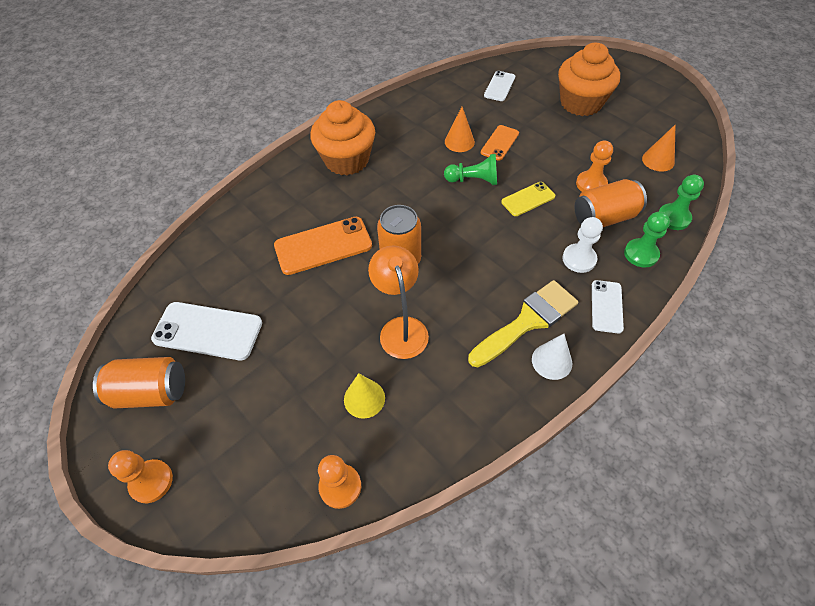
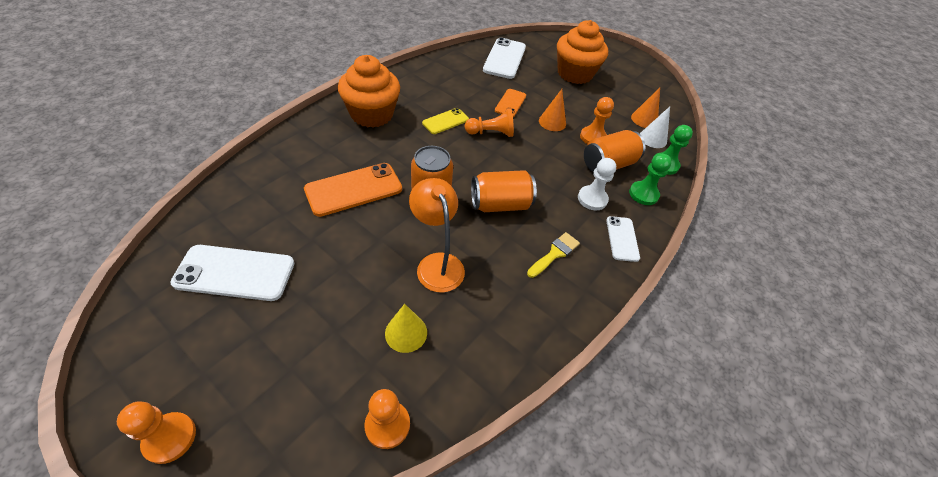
camera: 15 degrees left, 5 degrees down
(151, 392) = (170, 339): orange can -> orange can (500, 204)
(459, 141) = (475, 101): orange cone -> orange cone (552, 122)
(473, 180) = (491, 133): green pawn -> orange pawn
(499, 86) = (504, 59): white phone -> white phone, size x1.70
(527, 321) = (554, 254): yellow brush -> yellow brush, size x0.57
(528, 199) = (541, 149): yellow phone -> yellow phone (445, 121)
(551, 361) = (581, 288): white cone -> white cone (653, 138)

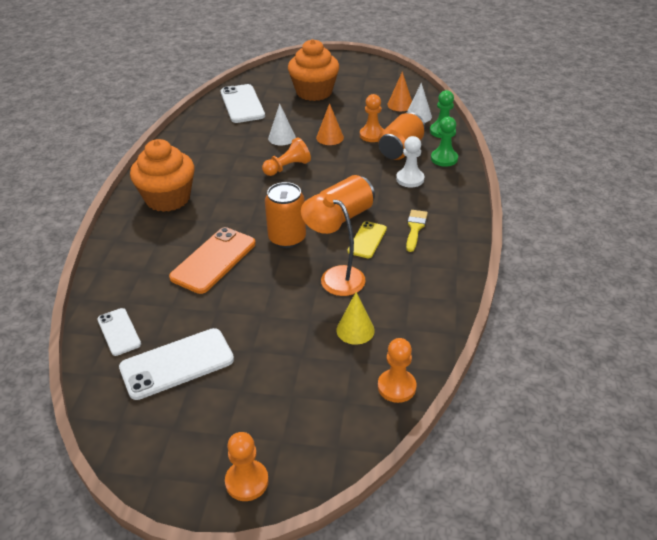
camera: 25 degrees left, 10 degrees down
(445, 121) = (239, 175): yellow phone -> yellow phone (367, 240)
(510, 103) = (281, 138): orange phone -> white cone
(622, 239) = (454, 195): white phone -> white phone (119, 332)

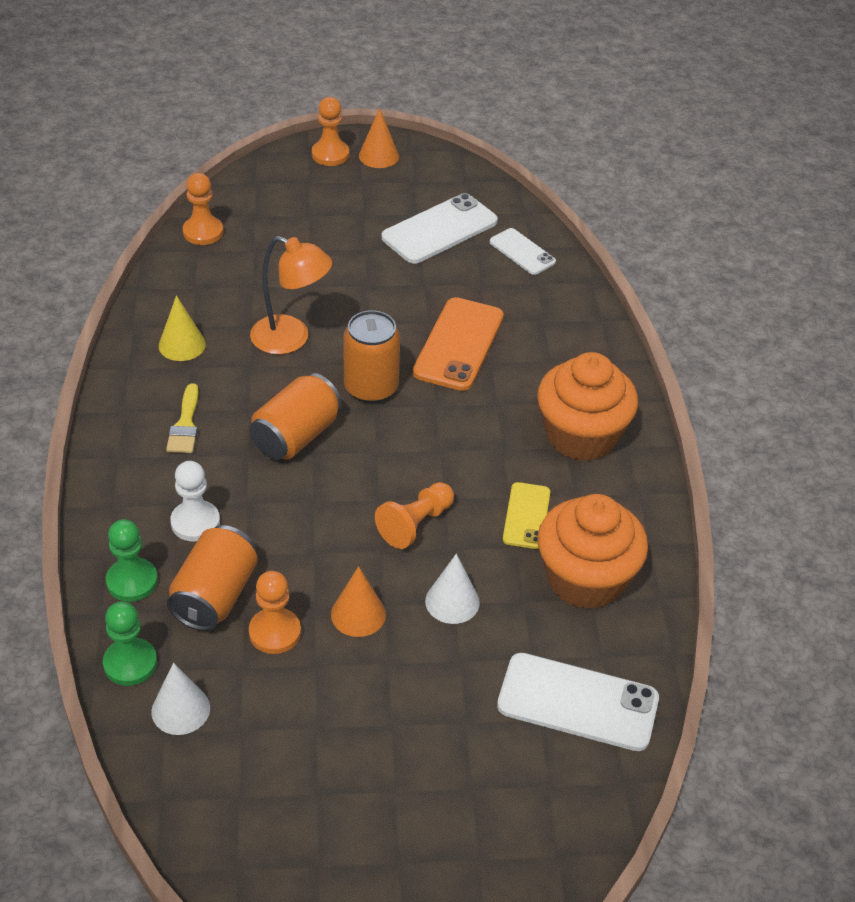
camera: 165 degrees right, 5 degrees up
(242, 104) = (578, 702): white phone -> white phone turned 45 degrees counterclockwise
(314, 92) = (431, 773): orange cupcake -> orange cupcake (585, 579)
(355, 330) = (254, 280): yellow cone -> yellow cone (182, 345)
(367, 240) = (255, 397): yellow phone -> yellow phone (526, 516)
(400, 105) = (223, 748): orange cone -> orange cone (378, 156)

